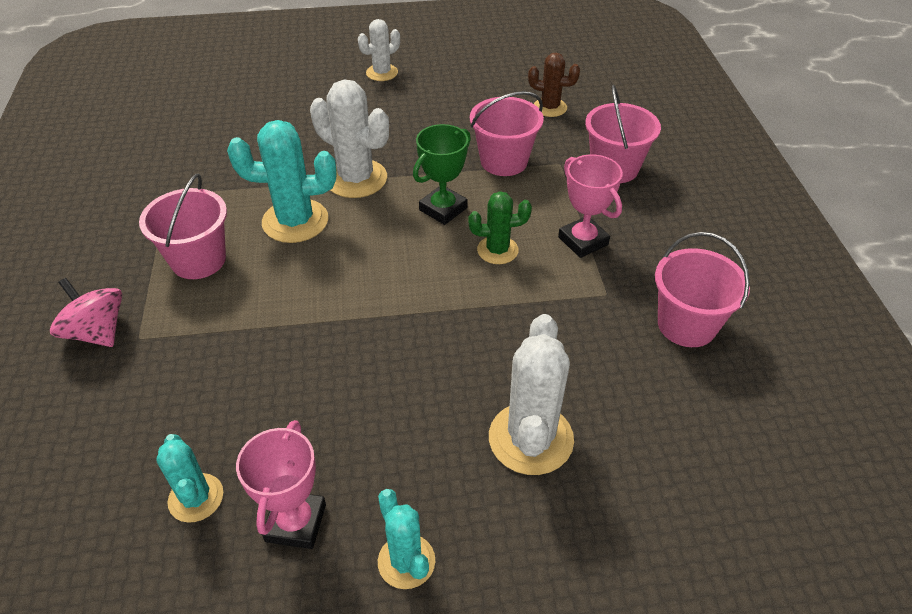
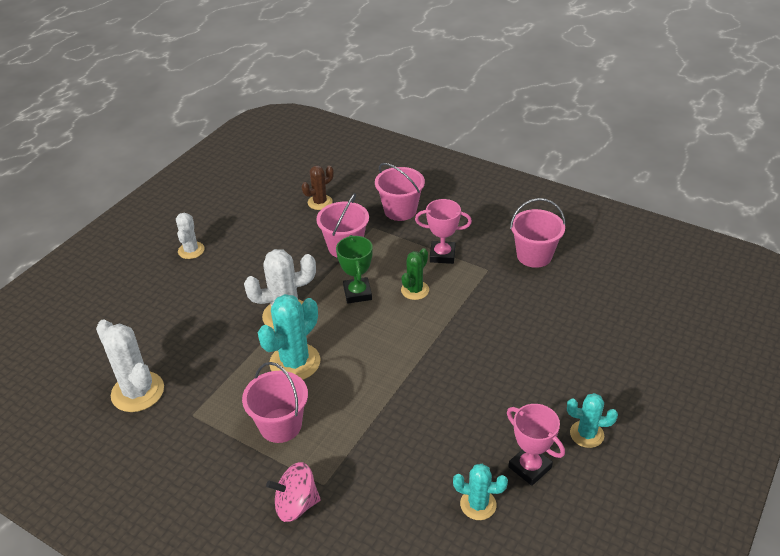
camera: 50 degrees left, 5 degrees down
(530, 438) = (553, 350): white cactus -> white cactus (137, 392)

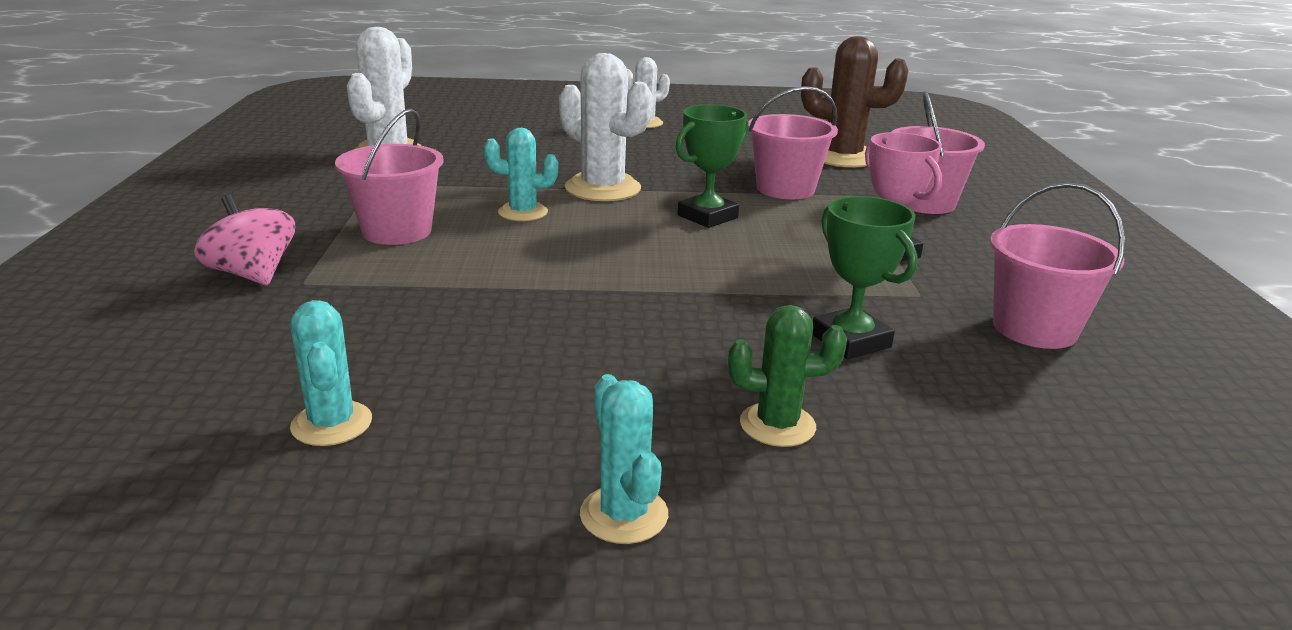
camera: 55 degrees right, 15 degrees down
(295, 362) = (523, 212): turquoise cactus -> turquoise cactus, size x0.60
(320, 202) = (842, 157): brown cactus -> brown cactus, size x1.66
(415, 290) = (775, 251): green cactus -> green cactus (777, 425)
(510, 312) = (850, 341): none -> green trophy
(530, 467) = (467, 460): pink trophy -> none

